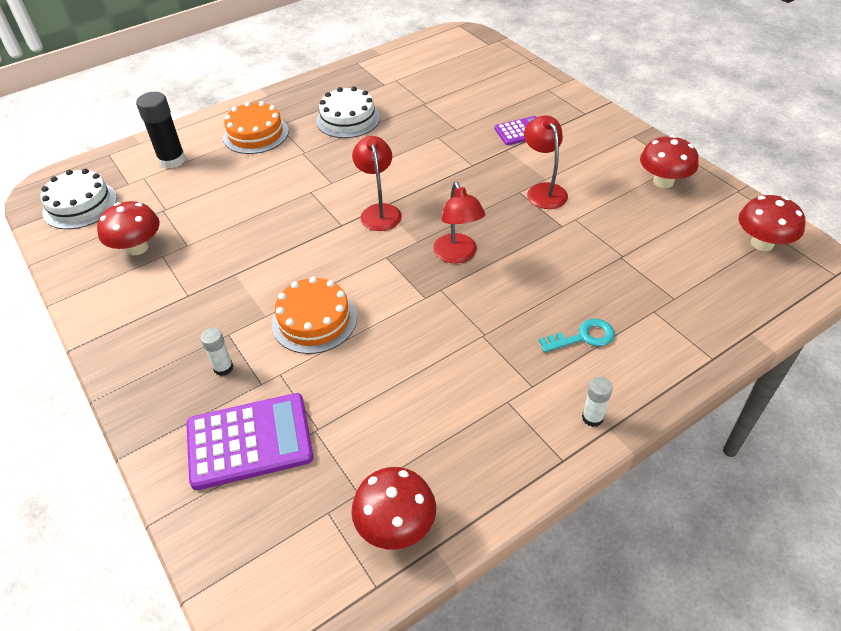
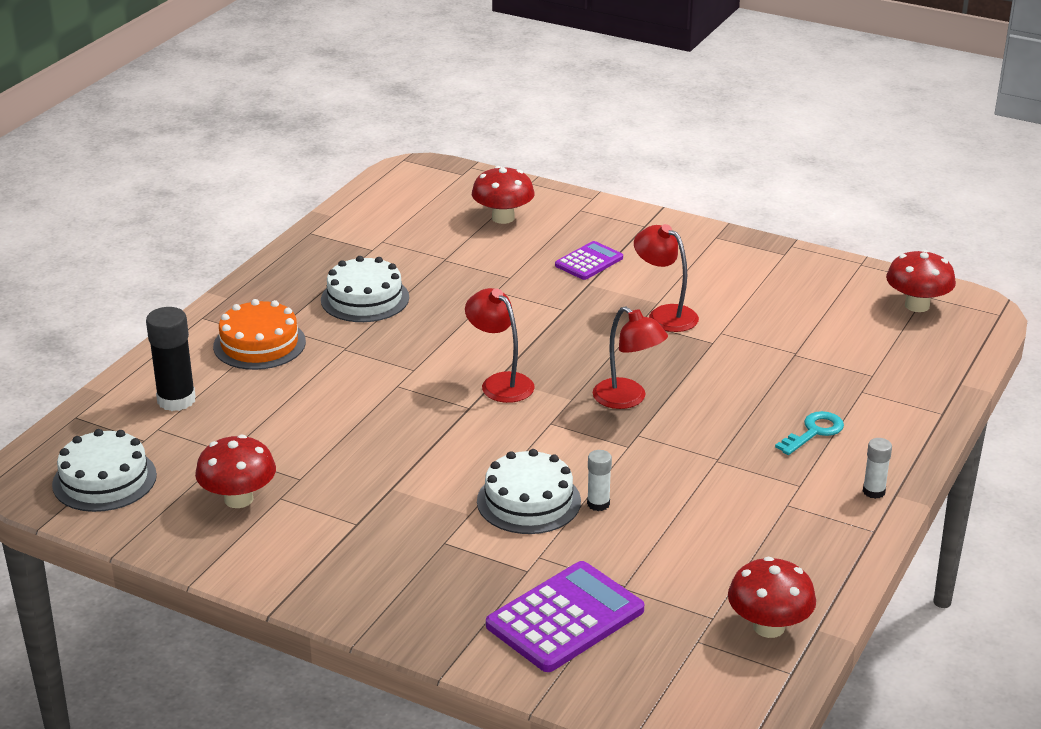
camera: 30 degrees left, 15 degrees down
(223, 368) = (471, 571): white glue stick -> white glue stick (598, 504)
(314, 320) = (528, 501): orange cake -> white cake
(663, 181) = (782, 274): red mushroom -> red mushroom (503, 218)

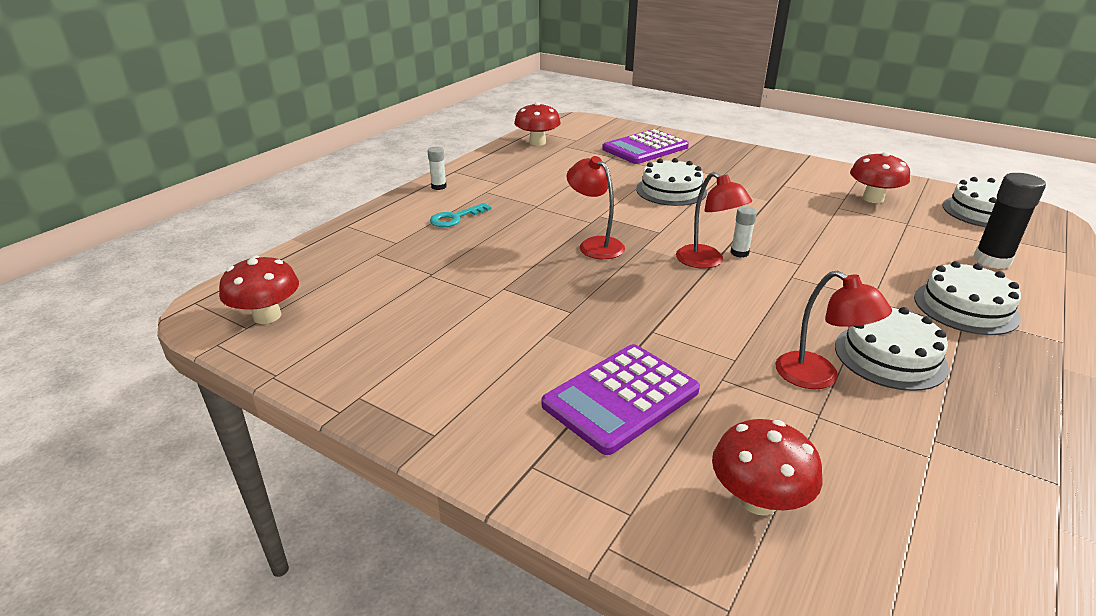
camera: 175 degrees left, 0 degrees up
(259, 344) = (965, 307): orange cake -> white cake
(589, 262) = (621, 398): purple calculator -> purple calculator, size x1.72
(598, 504) = (624, 188): white glue stick -> white glue stick (739, 253)
(665, 315) = (542, 319): red lamp -> red lamp (818, 377)

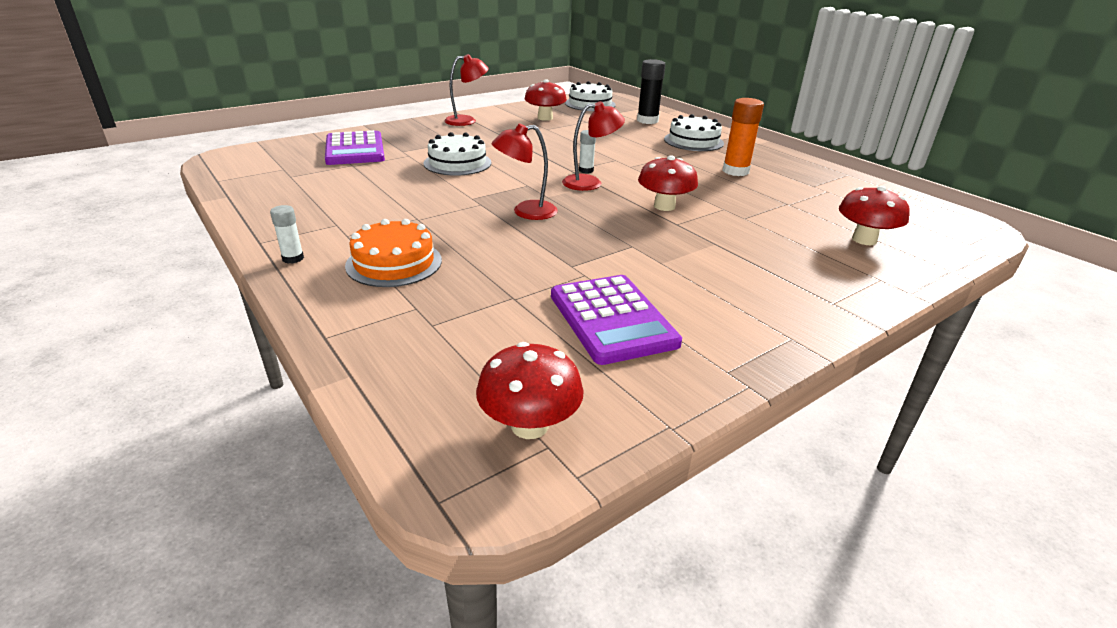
camera: 70 degrees left, 0 degrees up
(455, 218) = (394, 263): turquoise key -> orange cake
(537, 142) = (255, 186): red mushroom -> red mushroom (664, 206)
(621, 398) = (758, 254): purple calculator -> purple calculator (612, 319)
(818, 377) = (751, 193): red lamp -> red lamp (467, 121)
(890, 356) = (735, 171): white cake -> orange glue stick

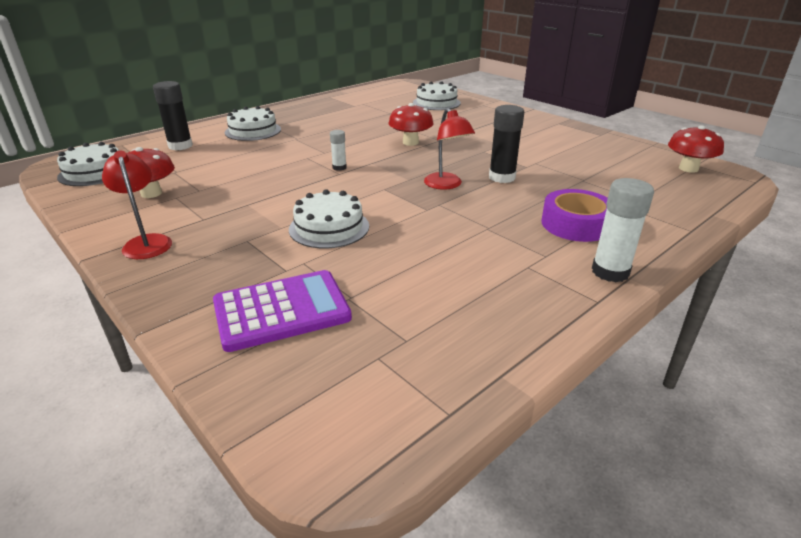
camera: 95 degrees left, 0 degrees up
(293, 258) = (610, 272): white glue stick -> white glue stick, size x1.80
(394, 263) = (575, 224): orange cake -> purple tape
(538, 244) = (502, 177): none -> black glue stick
(590, 183) = (370, 165): red lamp -> none
(612, 319) = (580, 155): purple calculator -> none
(735, 171) = (329, 122): orange glue stick -> none
(864, 240) = (436, 103): red mushroom -> white cake

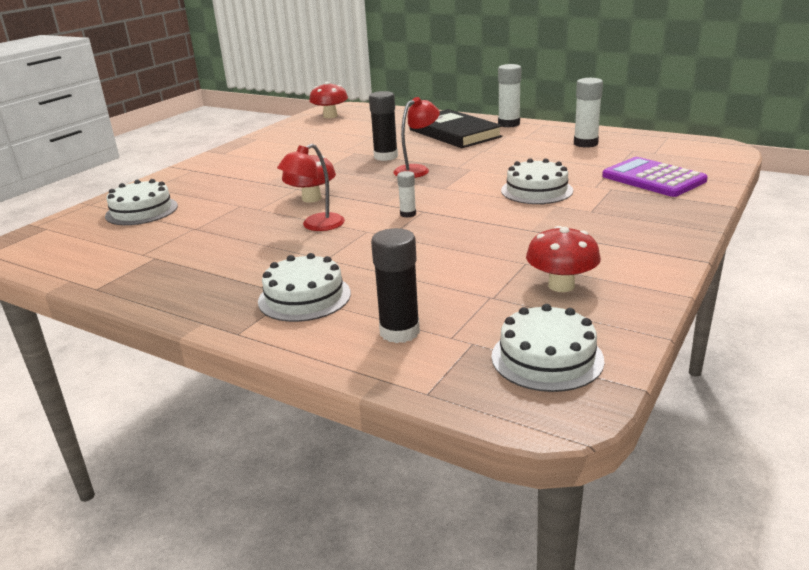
camera: 105 degrees left, 5 degrees down
(146, 242) = (646, 246): red lamp -> red lamp (316, 226)
(468, 308) = (585, 143): none -> white glue stick
(575, 224) = (454, 133): purple tape -> black book

